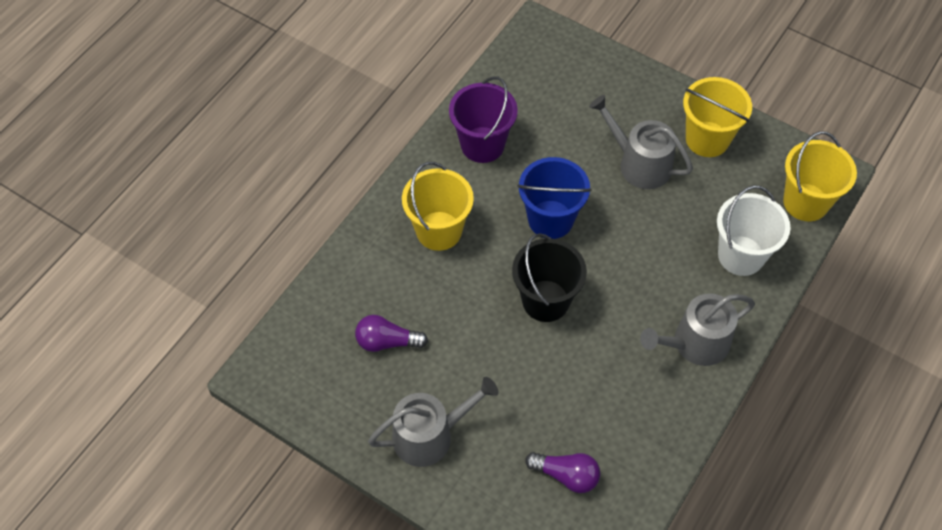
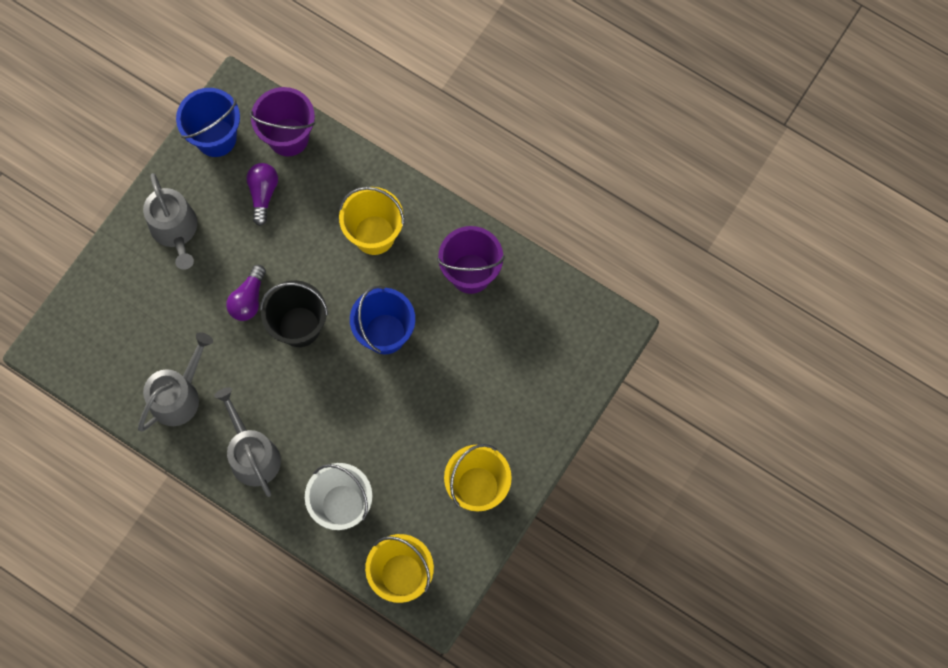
camera: 90 degrees right, 15 degrees up
(313, 395) = (216, 137): none -> blue bucket
(318, 317) = (288, 137): none -> purple bucket
(566, 475) = (135, 338): purple light bulb -> purple light bulb (248, 299)
(639, 164) = (448, 419): grey watering can -> grey watering can (178, 395)

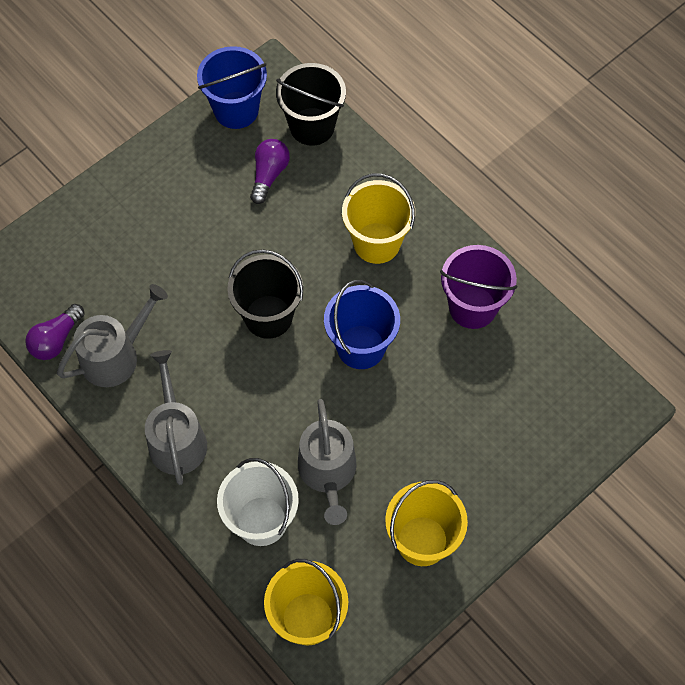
camera: 15 degrees right, 10 degrees down
(175, 230) = (166, 189): grey watering can -> grey watering can (328, 472)
(248, 299) = (222, 275): purple light bulb -> purple light bulb (56, 340)
(288, 137) = (312, 126): purple bucket -> black bucket

